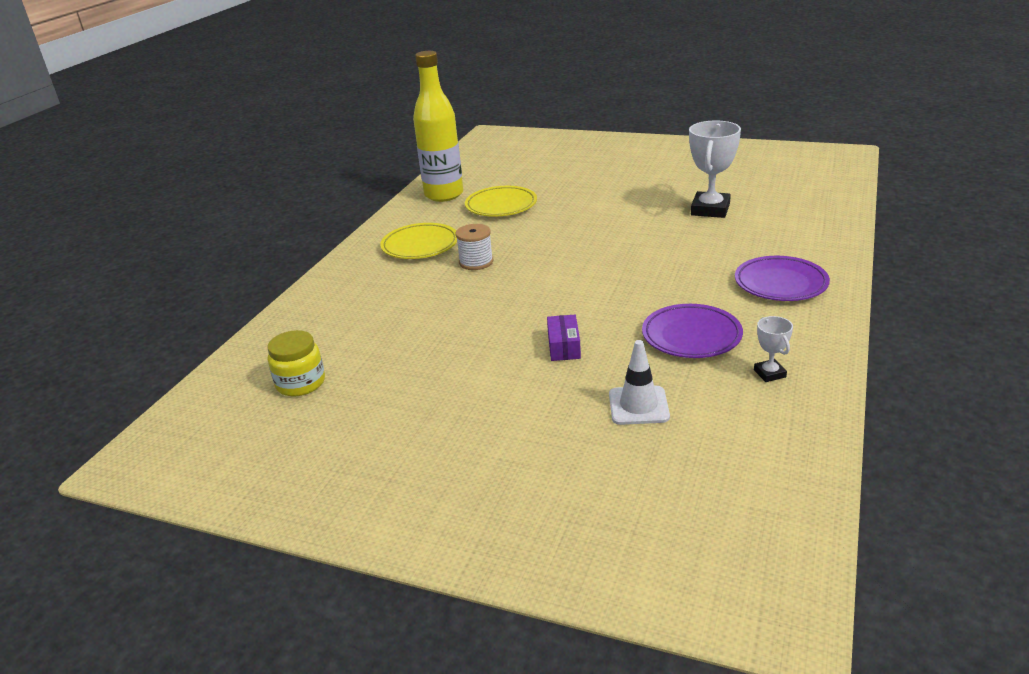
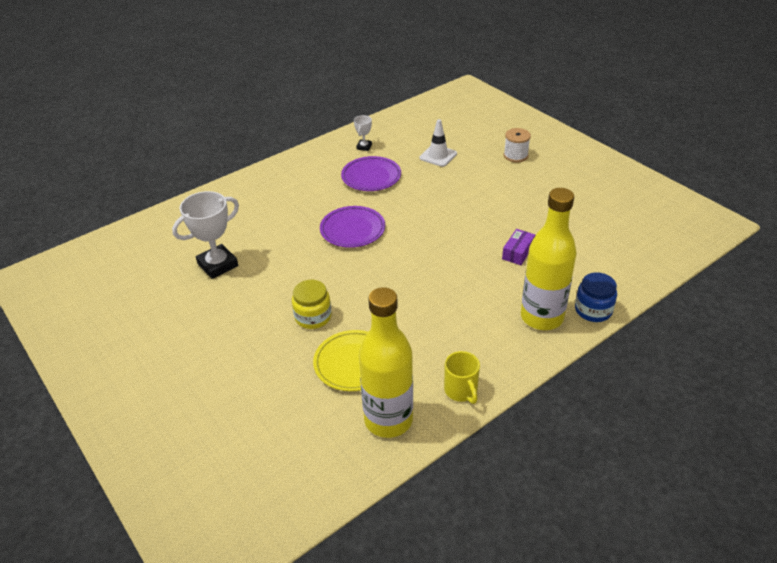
camera: 150 degrees left, 10 degrees up
(301, 383) = (609, 236): yellow jar -> yellow jar (313, 317)
(303, 303) = (593, 310): none -> blue jar
(355, 281) = (541, 317): none -> yellow bottle
(400, 221) = (461, 391): none -> yellow mug
(420, 245) = (465, 339): yellow plate -> none
(476, 262) = (435, 293): white spool -> white spool (515, 155)
(564, 346) = (441, 198): purple box -> purple box (518, 252)
(780, 283) = (282, 186): purple plate -> purple plate (352, 230)

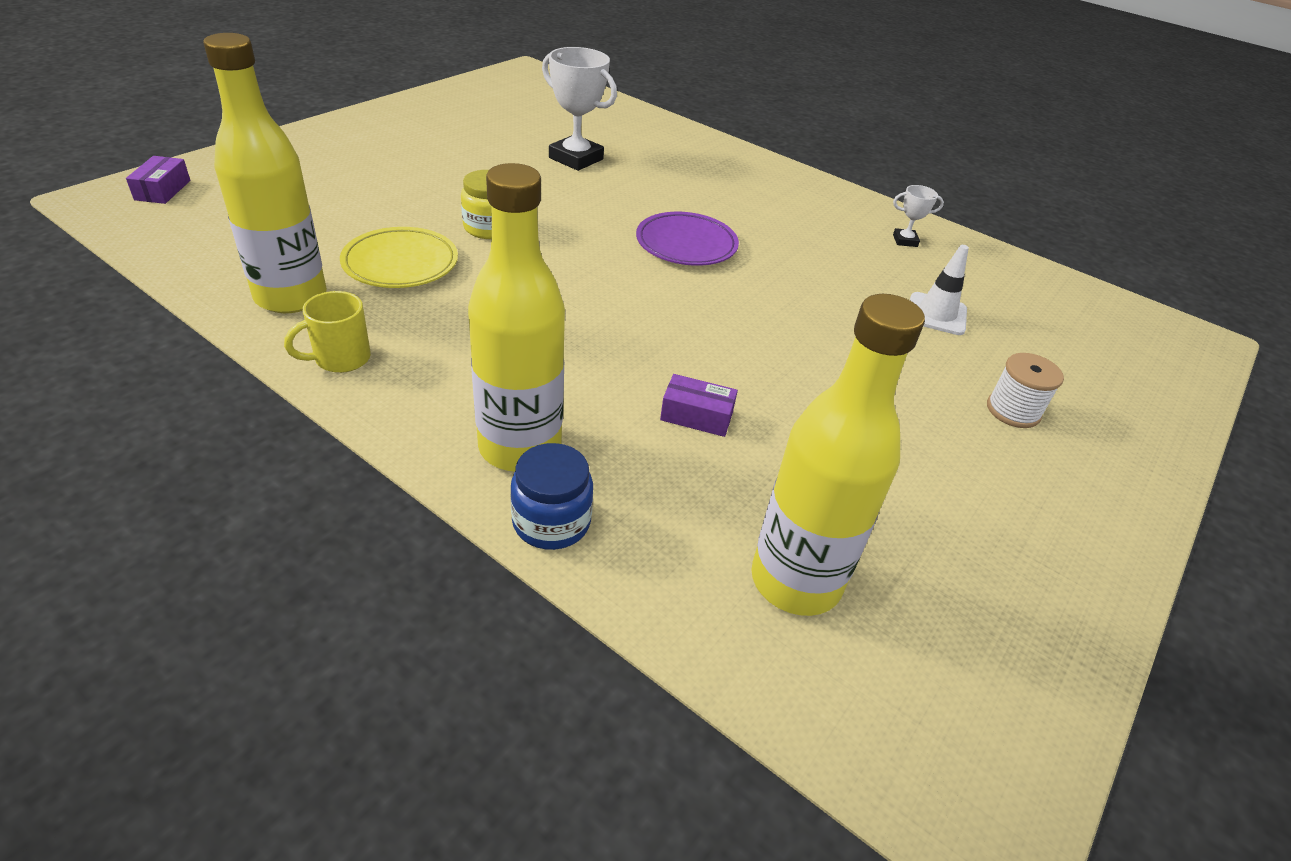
camera: 70 degrees right, 0 degrees up
(200, 523) = (163, 190): none -> purple box
(371, 177) = (828, 252): purple plate -> none
(622, 242) = (795, 581): none -> yellow bottle

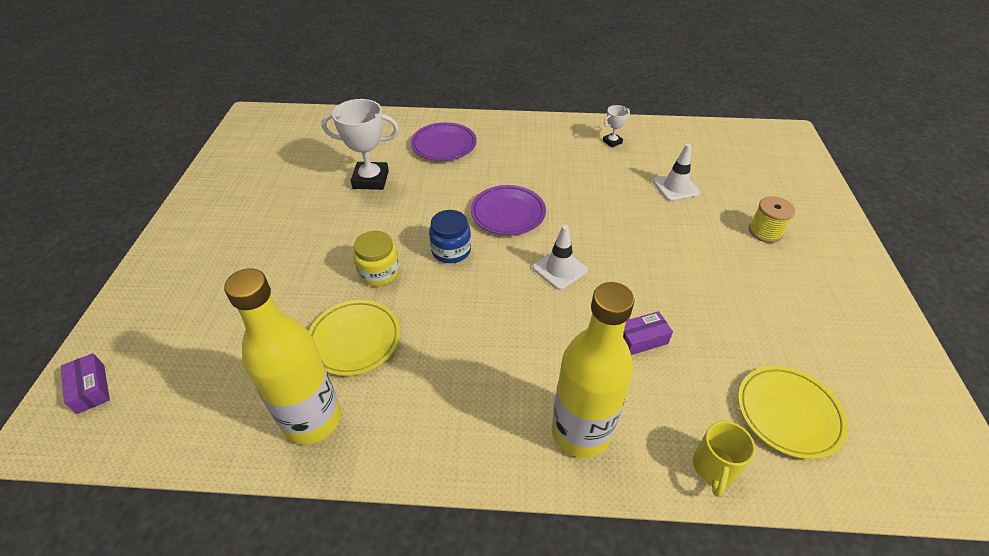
camera: 30 degrees left, 5 degrees up
(340, 359) = (405, 446): yellow mug -> yellow mug (714, 468)
(551, 522) = (651, 470): blue jar -> blue jar (451, 250)
(682, 314) = (560, 269): none -> white traffic cone
(690, 163) = (444, 145): none -> purple plate
(795, 581) = (788, 413): yellow bottle -> yellow plate
(1013, 410) = (765, 232): white spool -> yellow spool

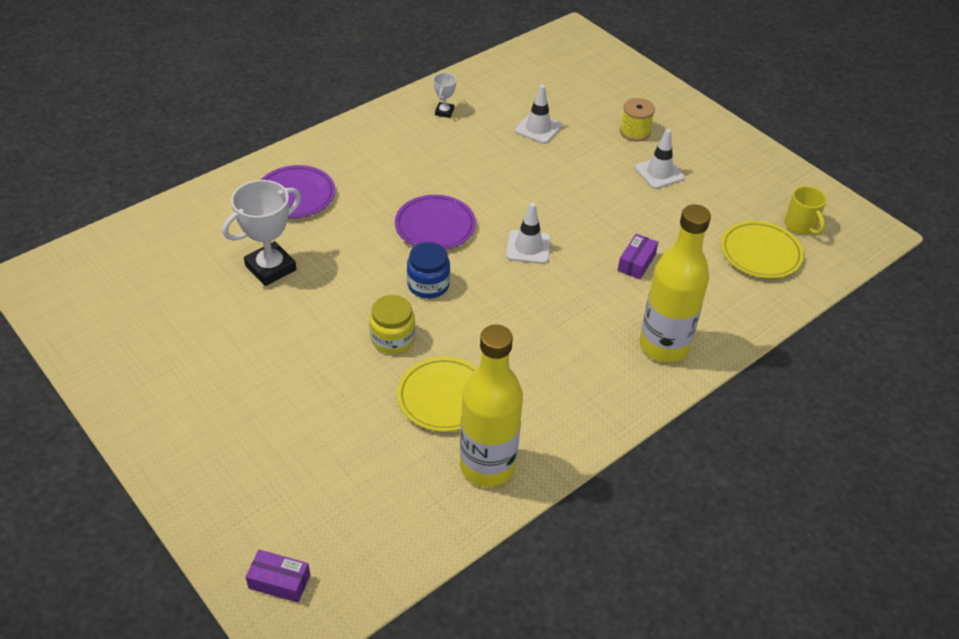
camera: 45 degrees left, 0 degrees up
(714, 468) = (753, 312): yellow mug -> yellow mug (801, 226)
(752, 277) = (659, 173): none -> white traffic cone

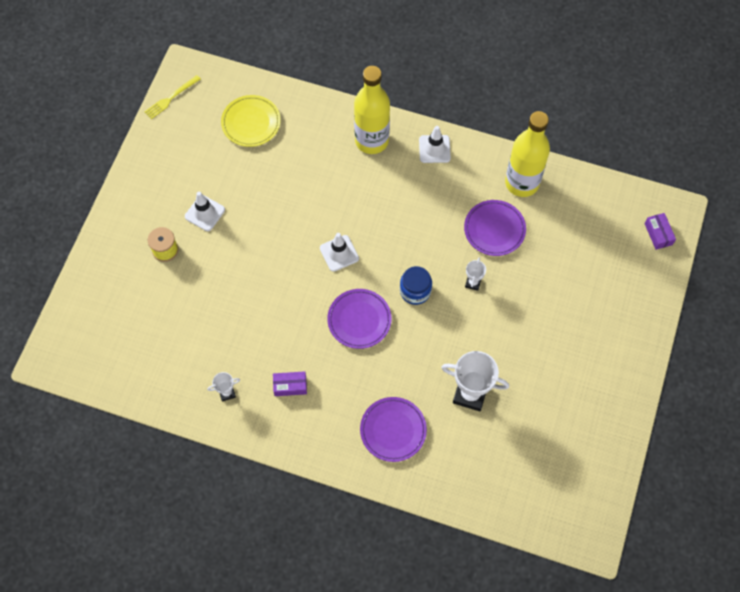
camera: 120 degrees left, 20 degrees up
(392, 339) = (473, 283): yellow jar -> white trophy
(444, 397) = (494, 229): yellow plate -> purple plate
(538, 128) = (204, 316): white traffic cone -> white traffic cone (434, 149)
(636, 263) = (309, 186): purple box -> purple box (290, 386)
(801, 226) = (206, 111): yellow mug -> none
(836, 206) = (171, 98): none -> yellow fork

